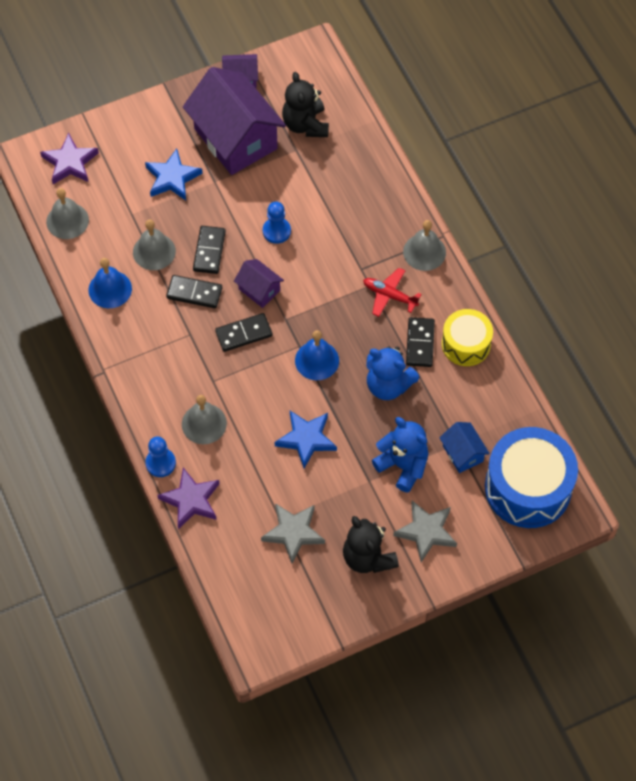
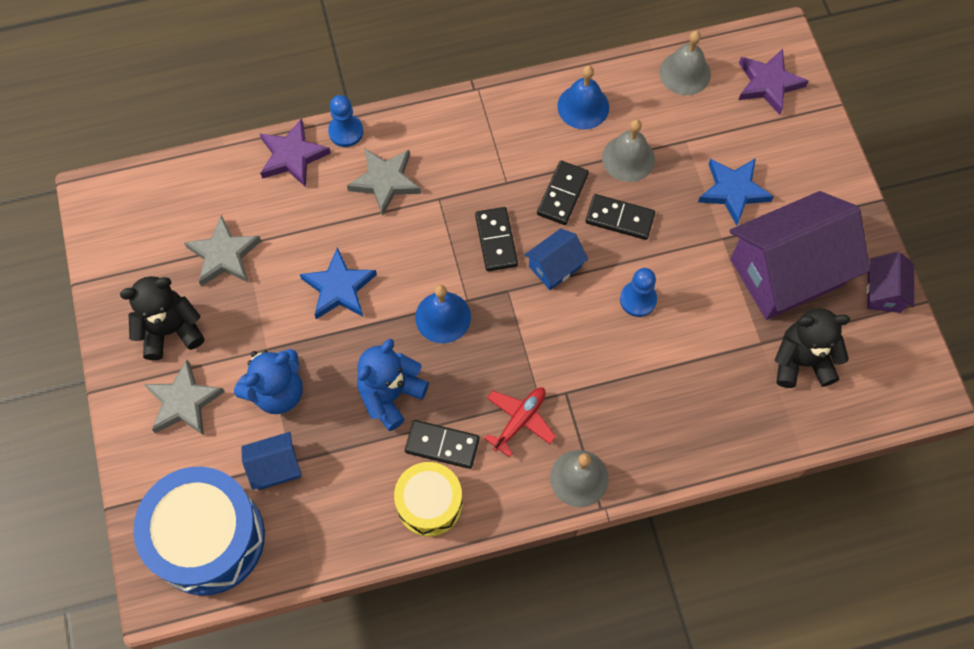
camera: 100 degrees right, 5 degrees up
(204, 423) = (385, 181): grey bell -> grey star
(259, 290) = (555, 267): purple house -> blue house

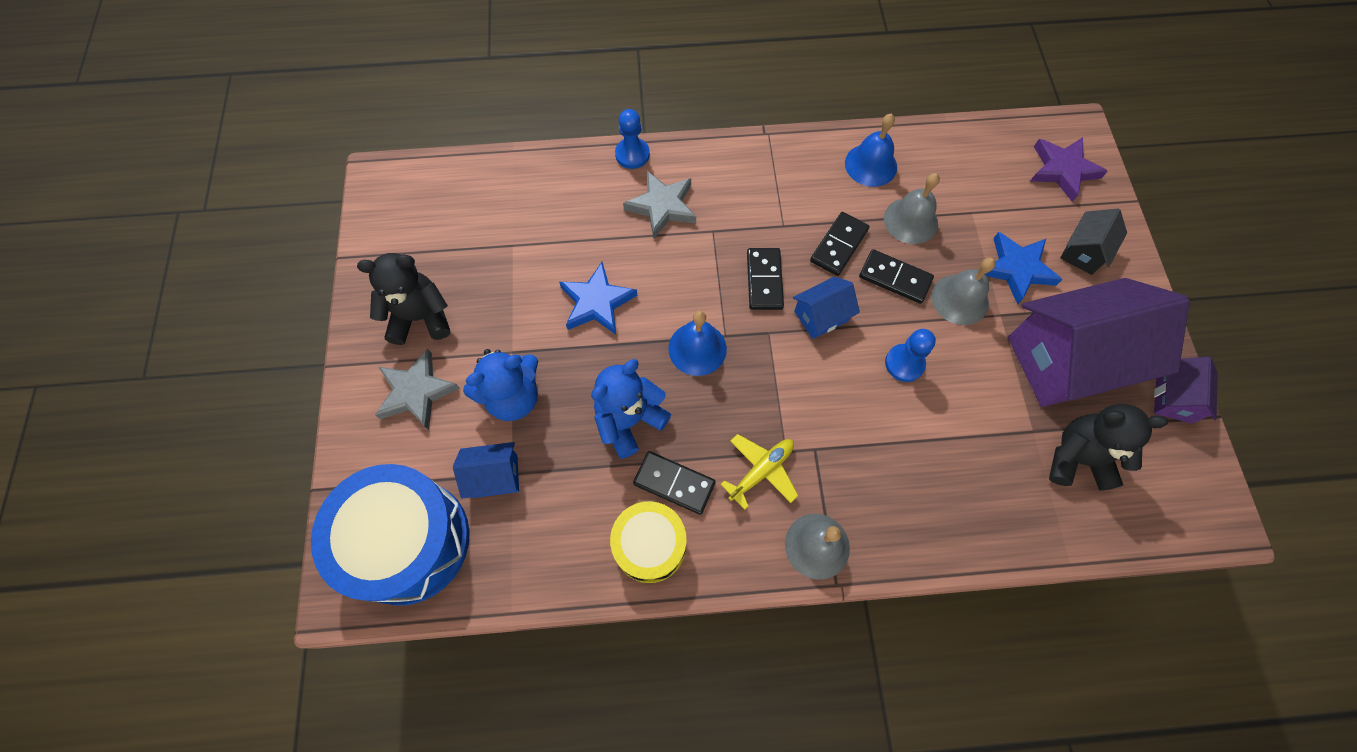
camera: 10 degrees right, 0 degrees up
(224, 255) = (489, 252): grey star -> none
(292, 156) = (576, 169): purple star -> none
(520, 420) = (761, 471): red plane -> yellow plane
(685, 73) = (977, 148): grey bell -> grey bell (960, 299)
(794, 164) = (1083, 251): none -> black house

